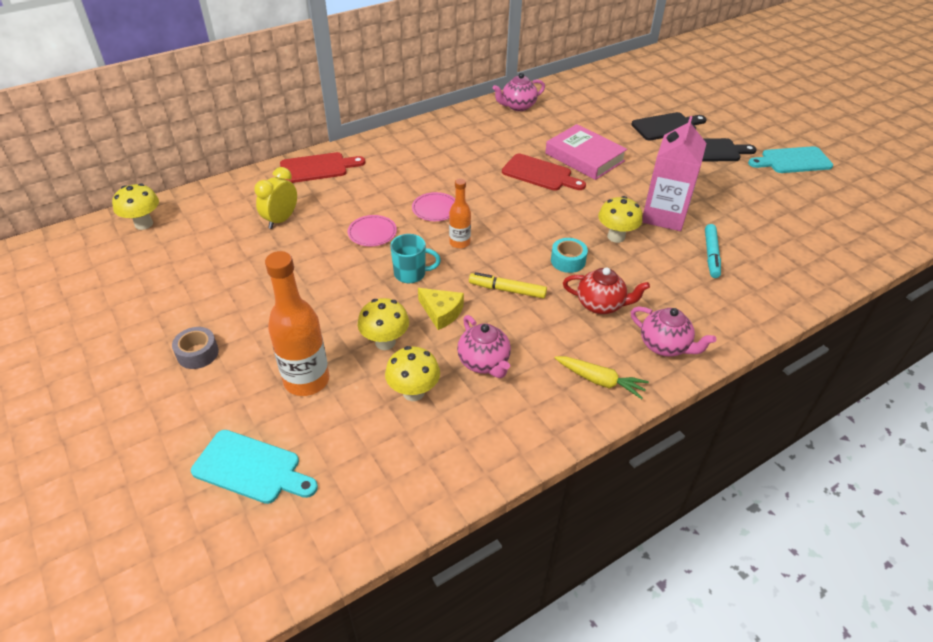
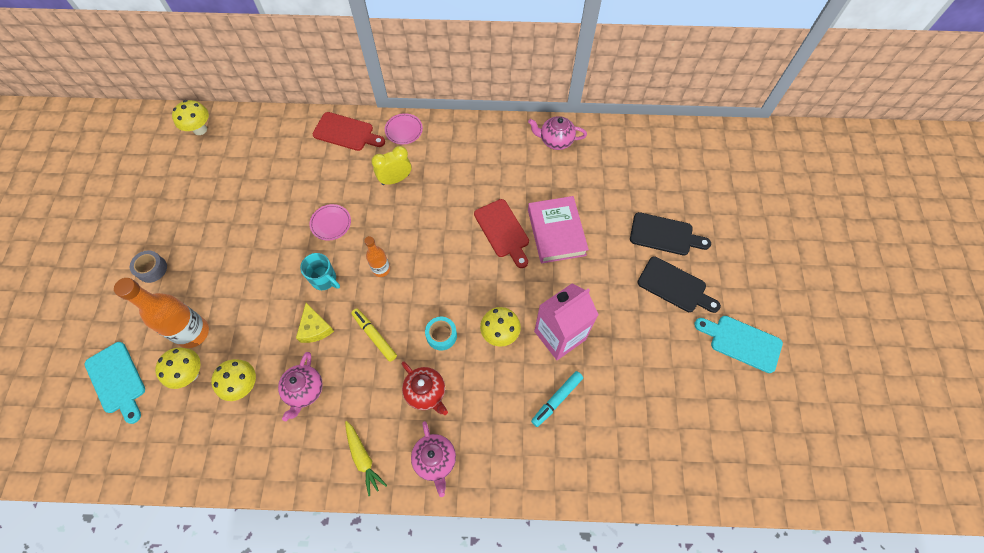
camera: 35 degrees right, 20 degrees up
(281, 220) = (283, 174): yellow clock -> yellow clock (395, 179)
(385, 342) = (260, 331): yellow mushroom -> yellow mushroom (190, 374)
(435, 209) = (392, 224): pink plate -> pink plate (404, 130)

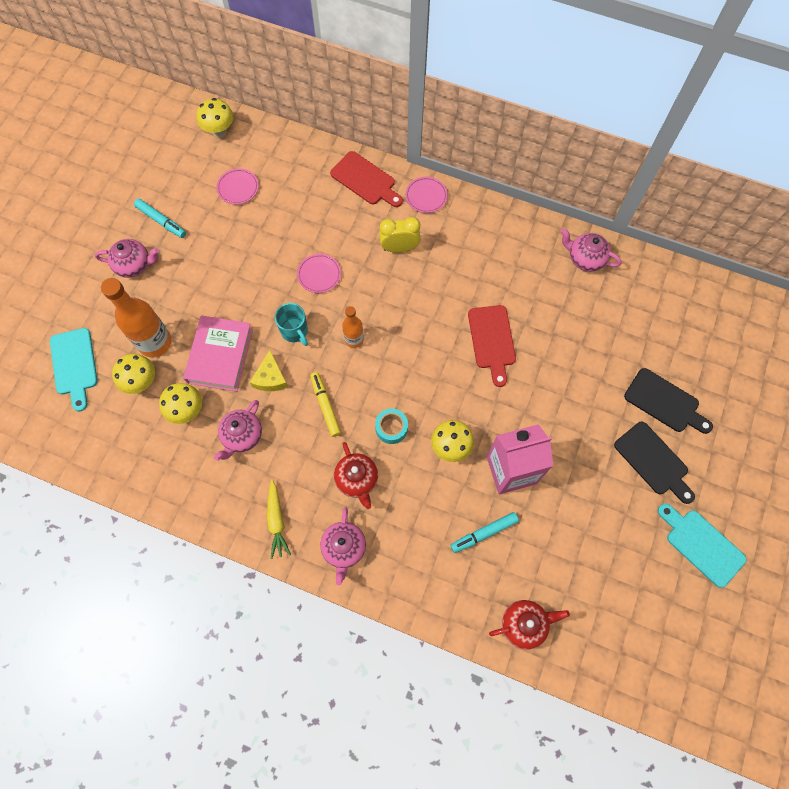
camera: 20 degrees right, 5 degrees up
(152, 269) = (134, 265): grey tape -> pink teapot
(167, 222) = (161, 221): none -> turquoise marker
(232, 172) = (238, 188): none -> pink plate
(556, 232) = (548, 360): pink book -> pink book (220, 356)
(622, 468) = (524, 624): none -> red teapot

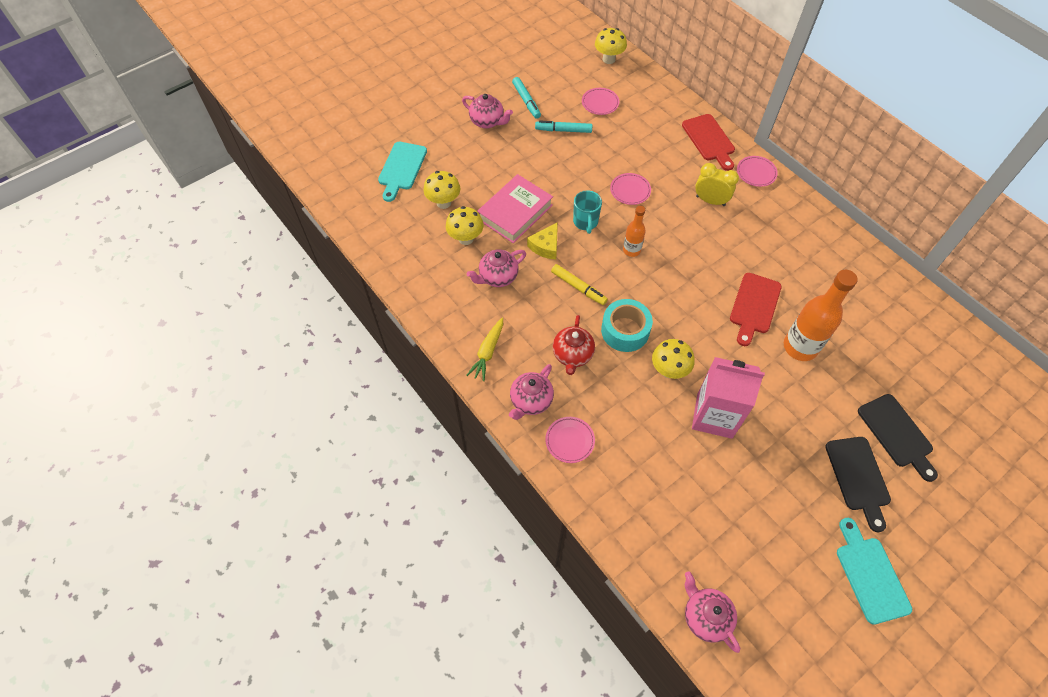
camera: 30 degrees right, 10 degrees down
(155, 342) = (470, 180): orange bottle -> orange bottle (800, 347)
(325, 406) = (578, 287): yellow marker -> yellow marker turned 120 degrees clockwise
(391, 428) = (625, 331): turquoise tape -> turquoise tape, size x1.53
(400, 567) = (569, 441): none -> pink plate
(484, 533) = (660, 453): turquoise marker -> turquoise marker (563, 130)
(524, 624) = (655, 547): red teapot -> none
(585, 259) = (879, 282): pink teapot -> pink teapot (705, 616)

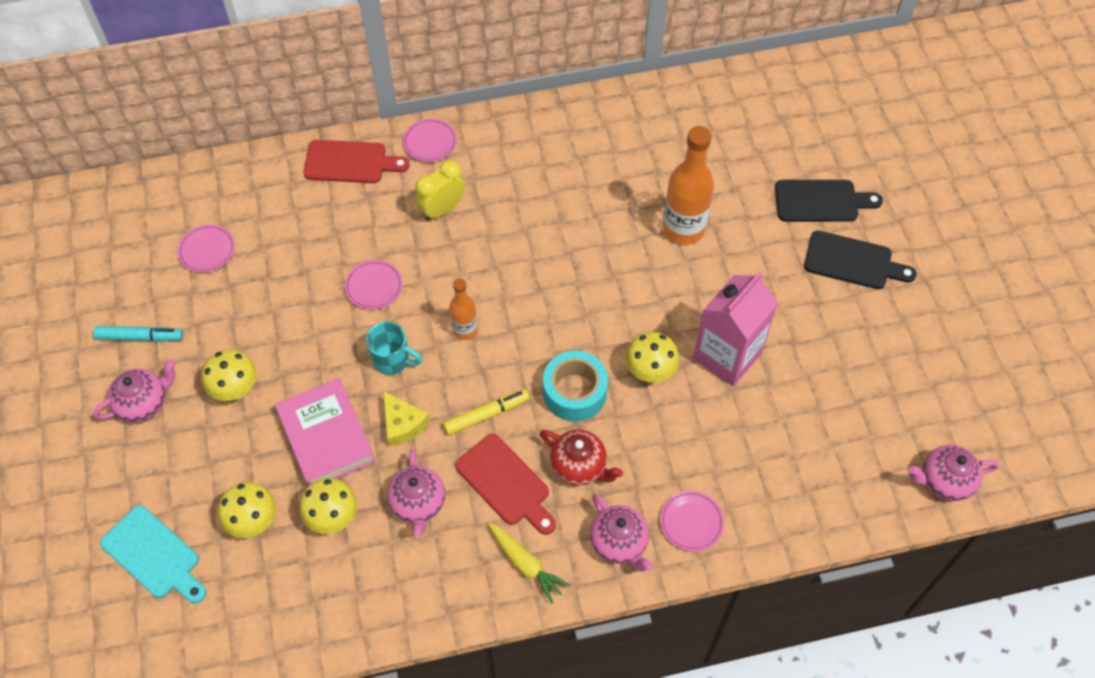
camera: 65 degrees left, 0 degrees up
(563, 130) = (224, 315): turquoise marker -> none
(608, 59) = (136, 203): yellow mushroom -> yellow mushroom (236, 390)
(754, 306) = (610, 244): red cutting board -> red cutting board (505, 483)
(870, 575) = (954, 309): turquoise cutting board -> none

